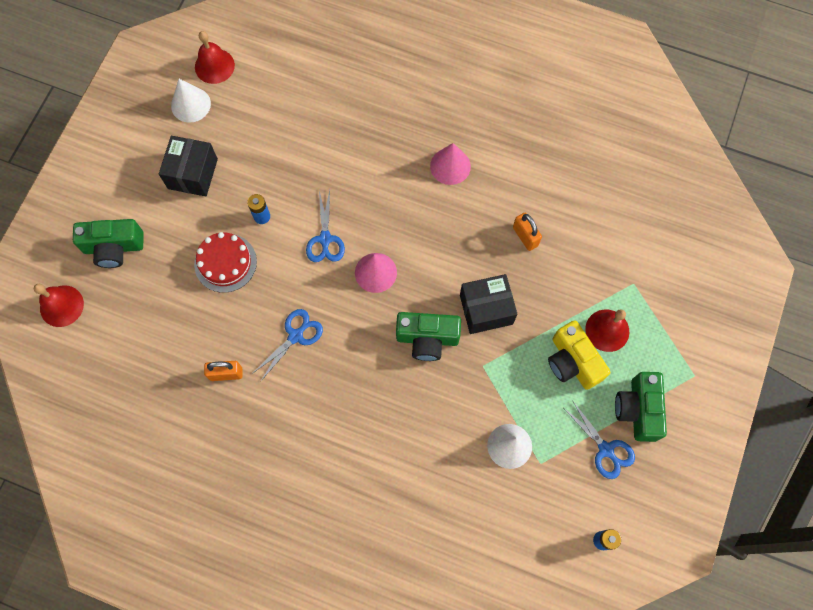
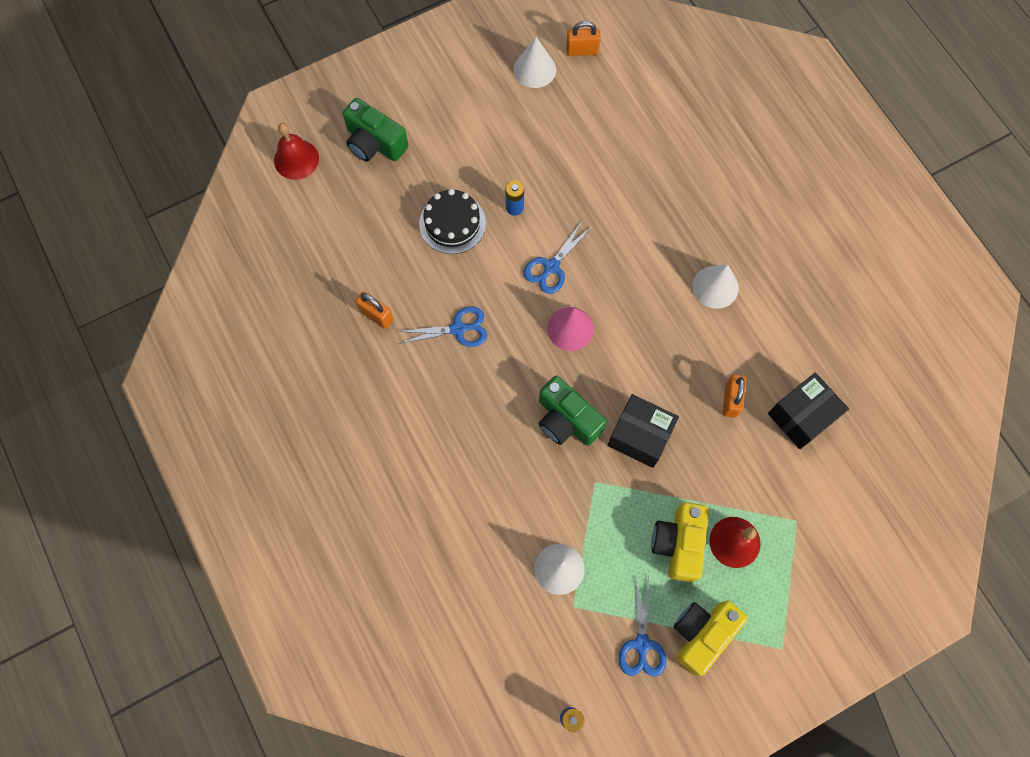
camera: 40 degrees right, 0 degrees up
(193, 174) = (488, 129): black box -> black box (801, 416)
(214, 66) = (582, 50): red bell -> orange padlock
(225, 263) = (452, 223): red cake -> black cake
(450, 166) = (715, 287): pink cone -> white cone
(638, 409) = (702, 634): green camera -> yellow camera

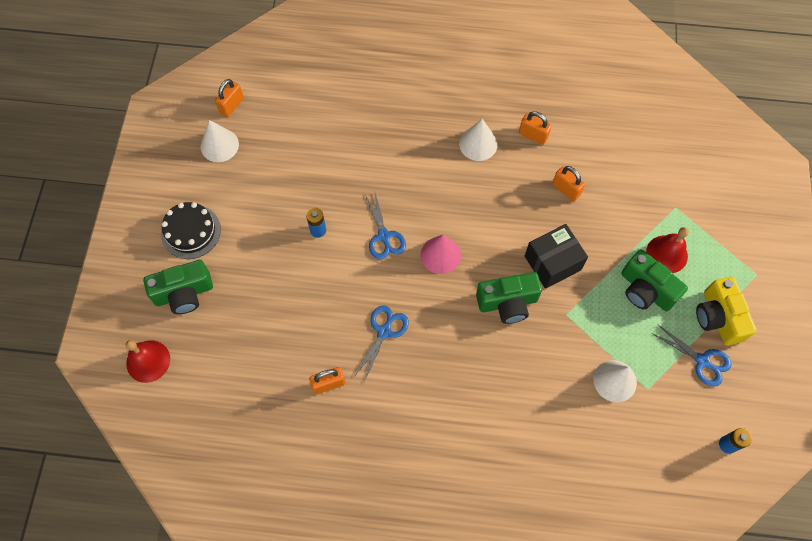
camera: 55 degrees left, 5 degrees down
(452, 223) = (296, 281): black cake -> black cake (191, 231)
(678, 543) = (646, 290): yellow camera -> green camera
(767, 332) = (533, 135): none -> orange padlock
(801, 416) = (606, 155): black box -> none

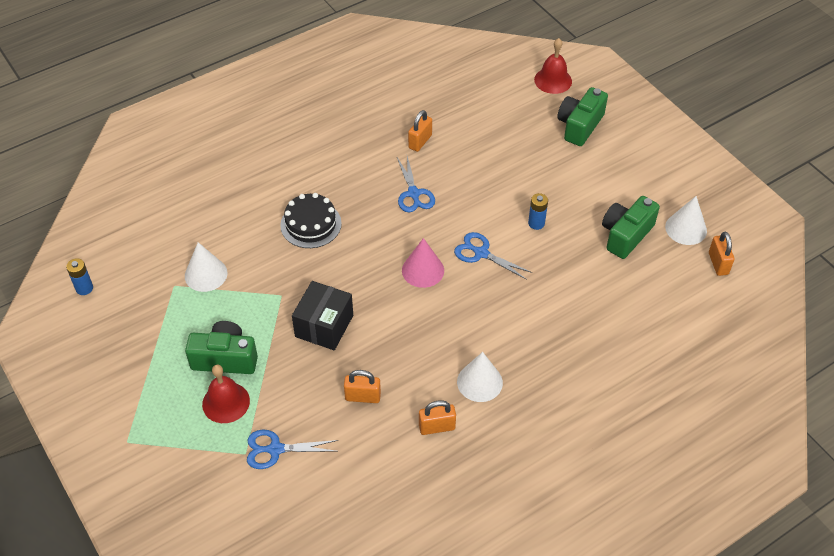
camera: 140 degrees right, 15 degrees down
(191, 231) = (625, 161): black cake -> black cake (311, 224)
(507, 303) = (336, 272): green camera -> green camera (626, 235)
(702, 361) = (139, 334): blue scissors -> blue scissors (275, 449)
(718, 317) = (144, 378): yellow camera -> none

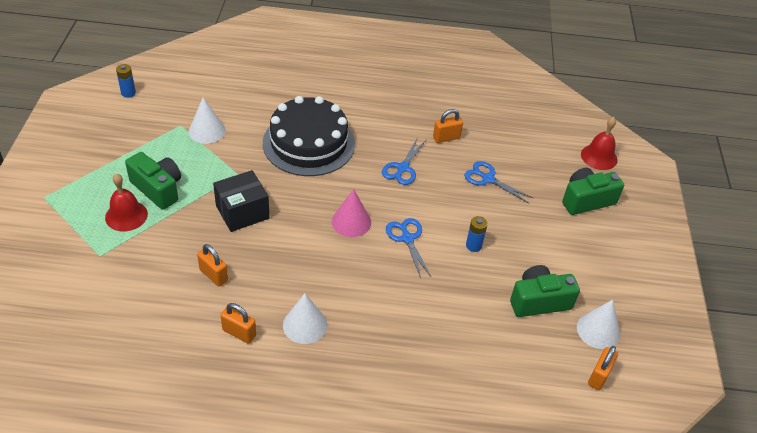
camera: 35 degrees right, 5 degrees down
(275, 449) = (120, 267): blue scissors -> blue scissors (488, 179)
(311, 224) = (309, 143): black cake -> black cake, size x1.70

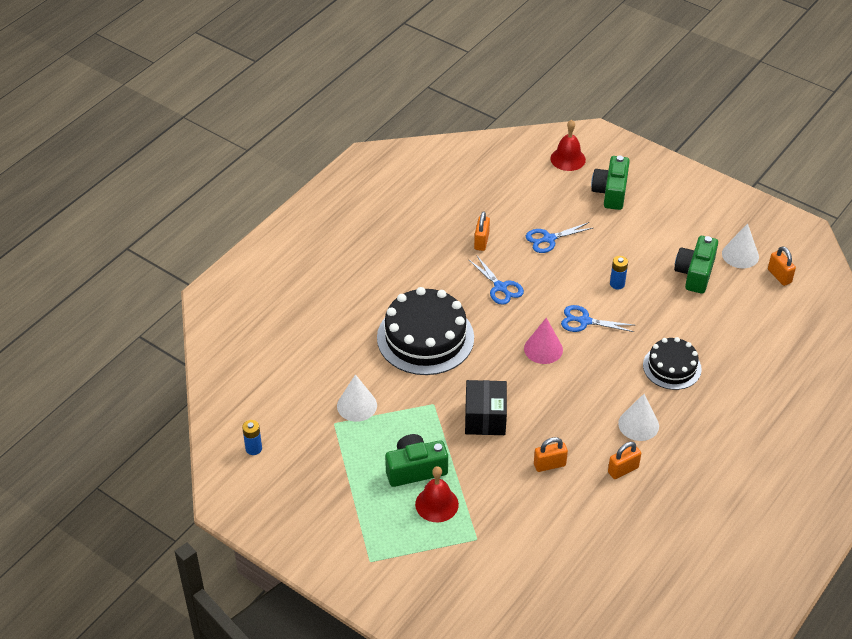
camera: 55 degrees left, 0 degrees up
(398, 326) = (672, 367): none -> black cake

